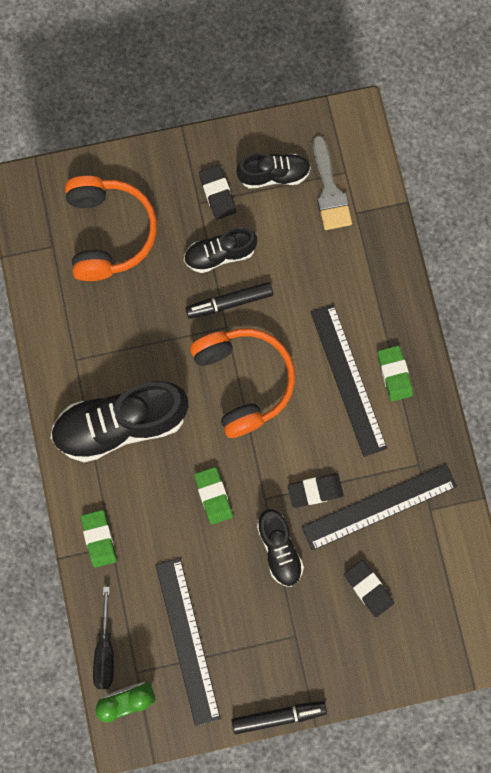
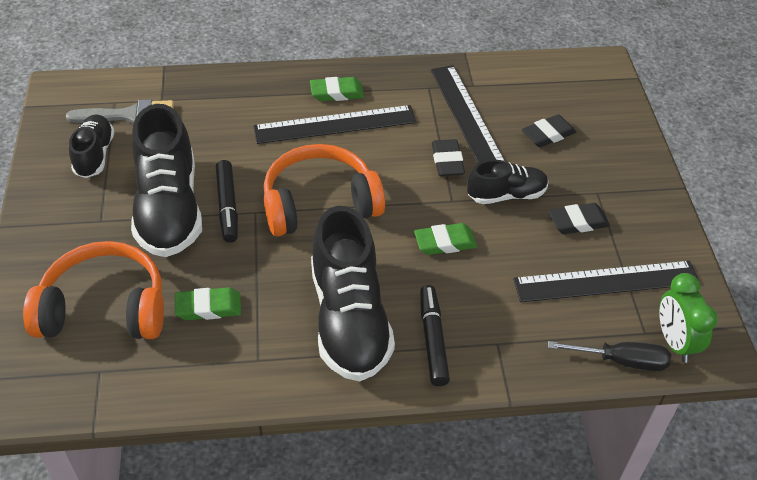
camera: 85 degrees left, 30 degrees down
(99, 538) = (487, 355): green eraser -> green eraser (208, 307)
(217, 194) = (96, 203): black eraser -> black eraser (578, 222)
(220, 254) = (169, 208): black shoe -> black shoe, size x1.81
(278, 716) = (680, 214): black marker -> black marker (432, 340)

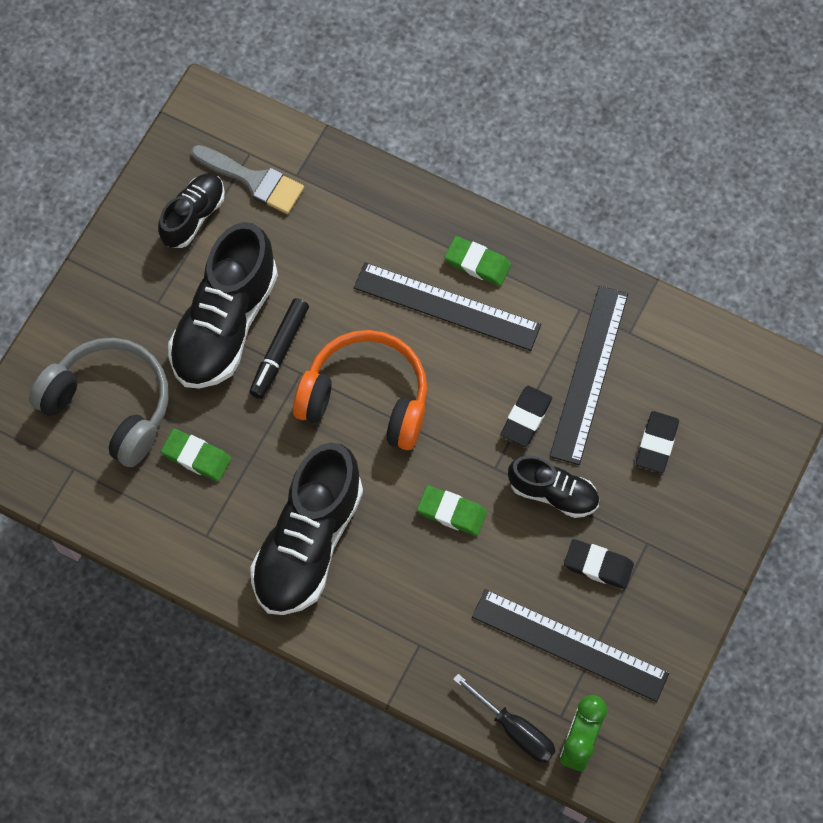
camera: 35 degrees right, 20 degrees up
(104, 308) = (110, 406): orange headphones -> grey headphones
(432, 340) = (365, 607): black marker -> none
(548, 134) = (656, 444): black eraser -> black eraser turned 75 degrees counterclockwise

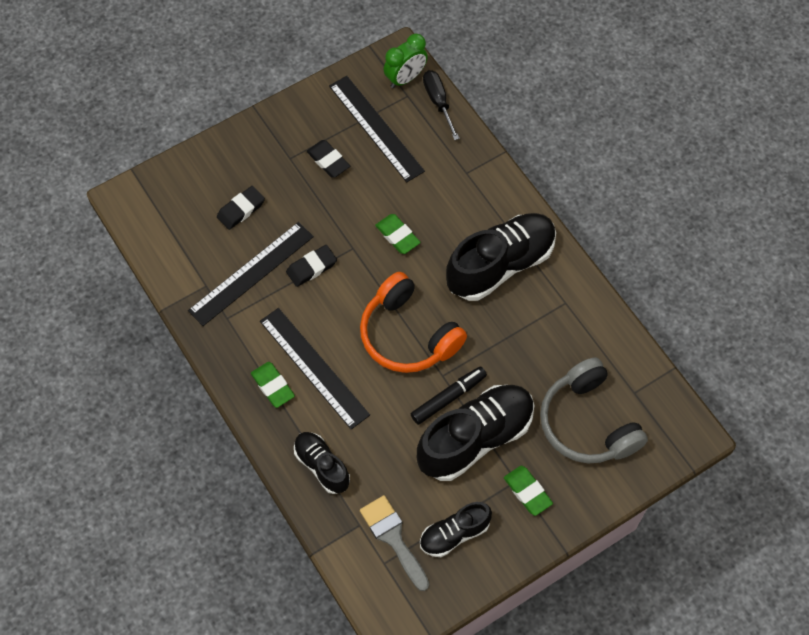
camera: 150 degrees left, 5 degrees down
(196, 457) = (545, 356): green eraser -> green eraser (527, 491)
(553, 493) = (326, 214): black shoe -> black shoe (322, 466)

